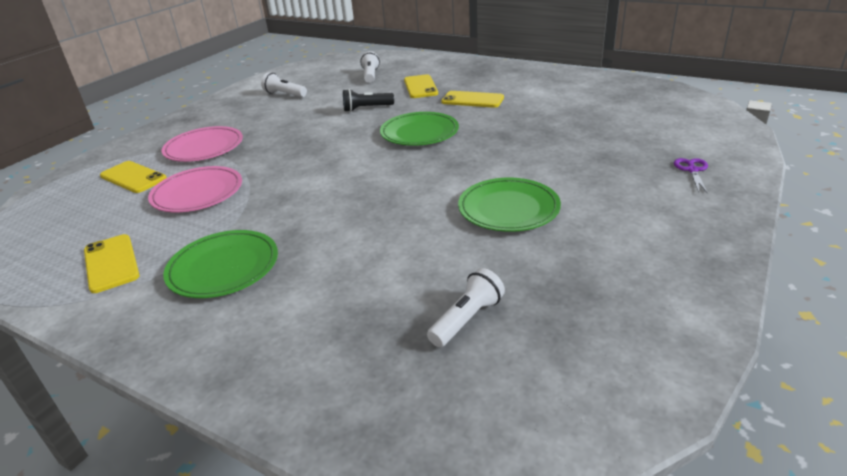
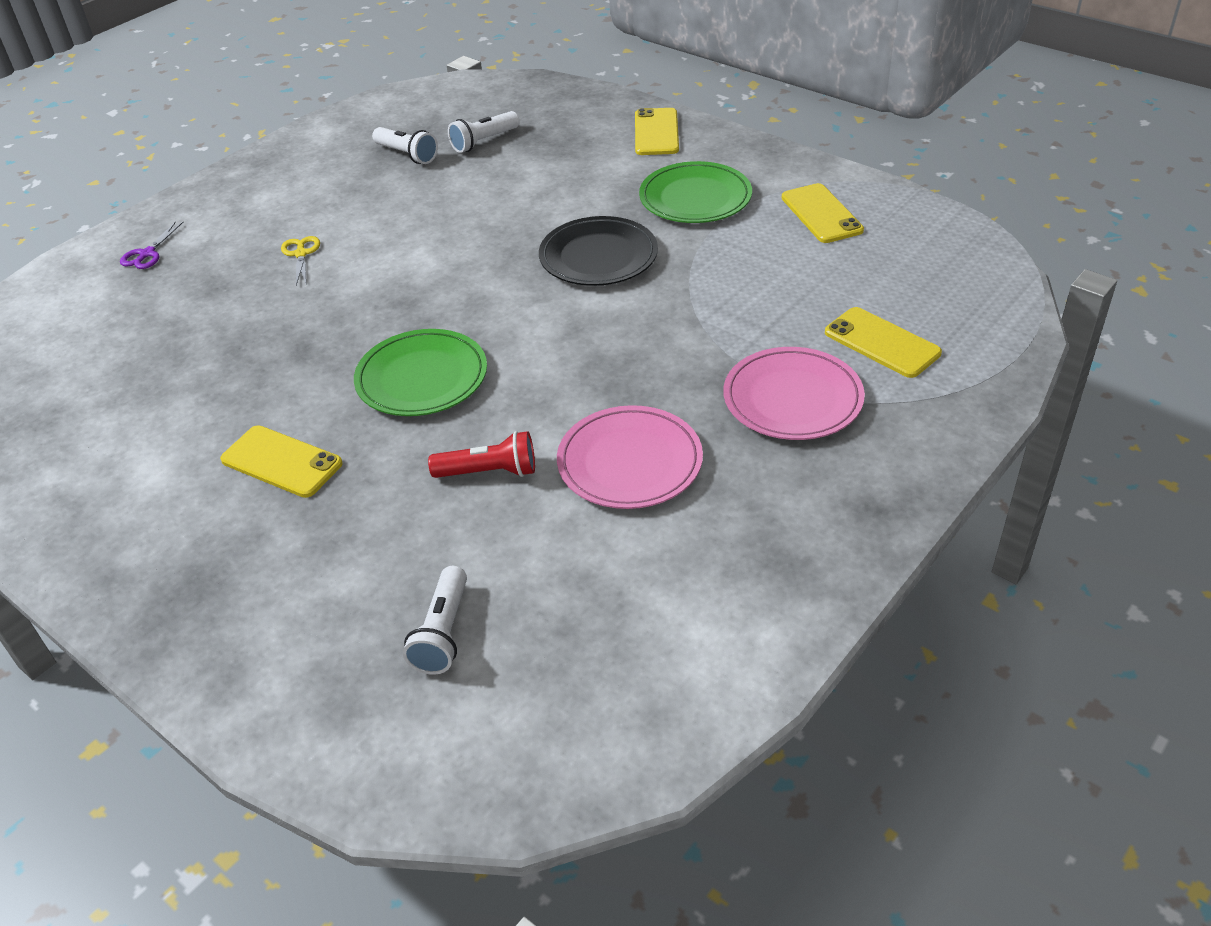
camera: 170 degrees left, 10 degrees up
(197, 193) = (762, 298): pink plate -> pink plate (630, 462)
(284, 94) = (664, 576): white flashlight -> white flashlight (407, 155)
(317, 207) = (598, 256): none -> black plate
(366, 108) = (489, 472): black flashlight -> red flashlight
(420, 87) = (351, 540): yellow phone -> yellow phone (656, 132)
(508, 209) = (385, 229): green plate -> none
(563, 183) = (301, 254): none -> yellow scissors

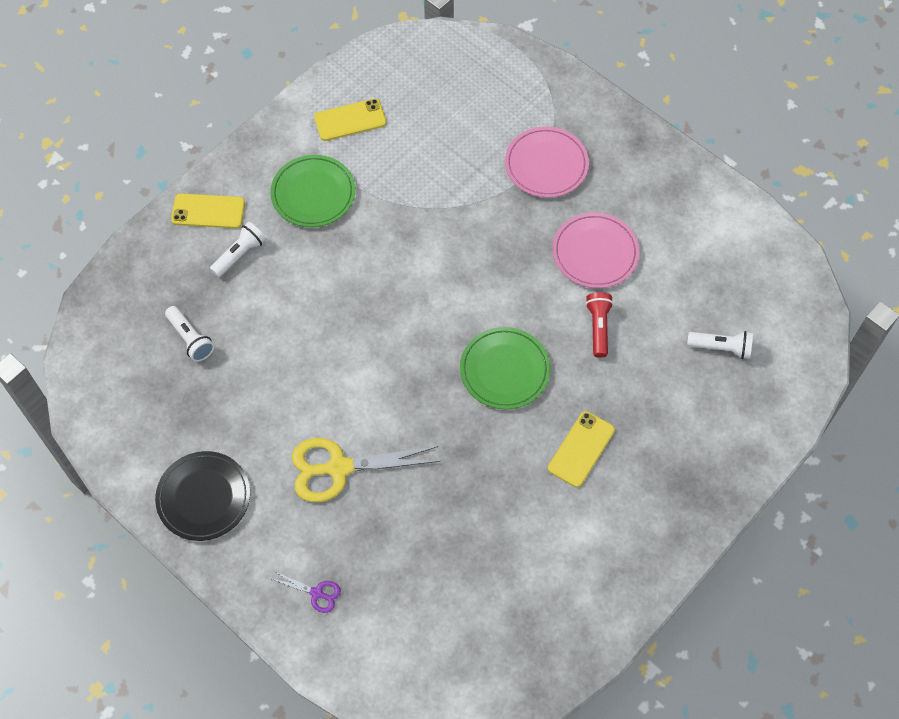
camera: 90 degrees left, 20 degrees up
(301, 254) = (339, 468): yellow scissors -> yellow scissors, size x2.16
(407, 155) = (198, 399): white flashlight -> white flashlight (239, 254)
(598, 256) = (379, 260): black plate -> black plate (204, 497)
(882, 343) = (498, 112): yellow phone -> none

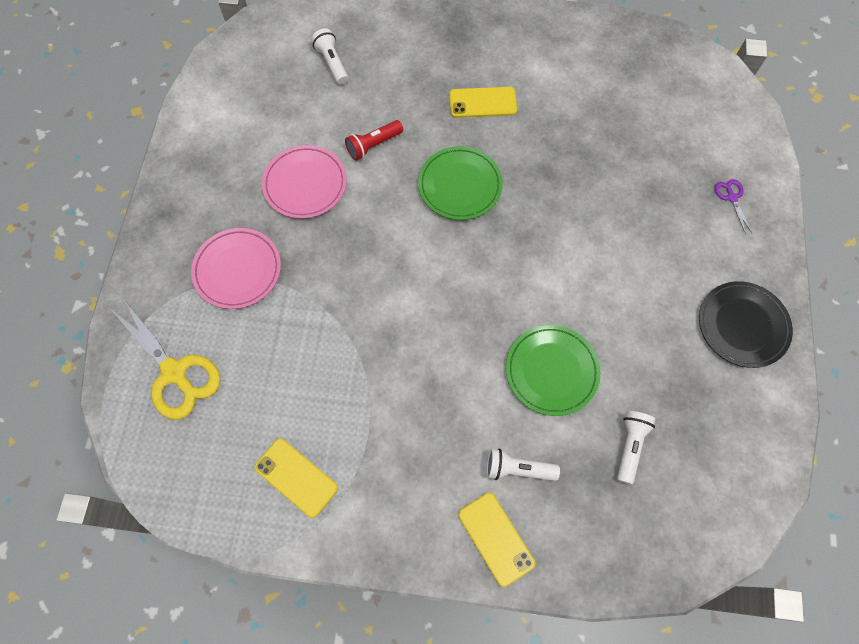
camera: 125 degrees left, 5 degrees up
(313, 193) = (405, 450): green plate -> green plate (551, 371)
(339, 468) = (633, 246): yellow scissors -> yellow scissors (174, 372)

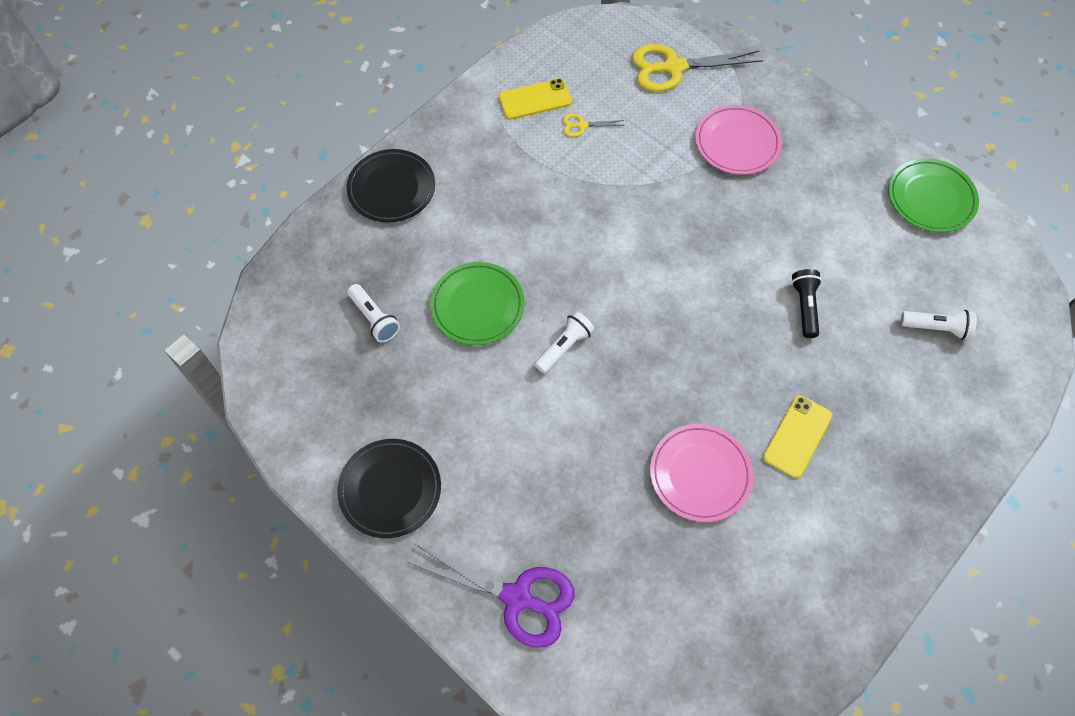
camera: 125 degrees right, 5 degrees down
(301, 411) = (582, 125): none -> yellow scissors
(305, 184) = (794, 230): pink plate -> pink plate (700, 474)
(373, 145) = (804, 307): red flashlight -> black flashlight
(460, 185) = (708, 351): green plate -> green plate (931, 198)
(495, 538) = (391, 188): yellow phone -> black plate
(517, 469) = (425, 232): white flashlight -> white flashlight (564, 347)
(731, 197) = (516, 597): purple scissors -> purple scissors, size x2.16

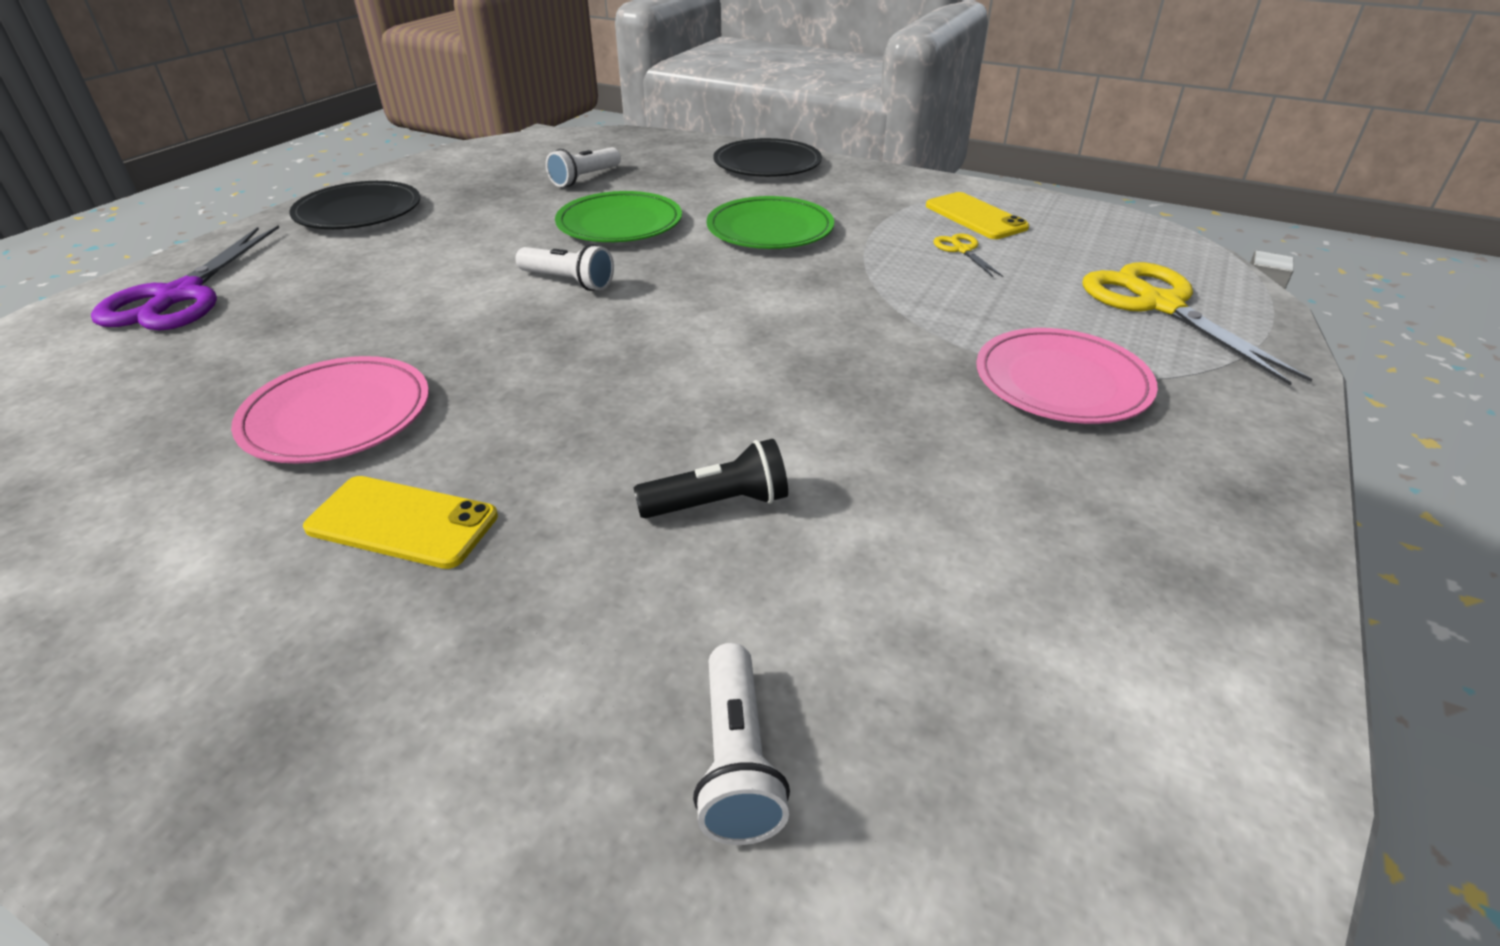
camera: 75 degrees right, 25 degrees down
(931, 198) = (1182, 713): green plate -> green plate (770, 229)

